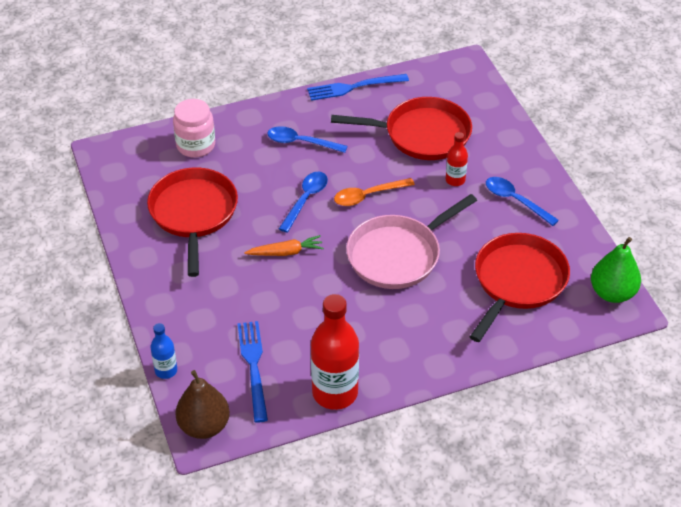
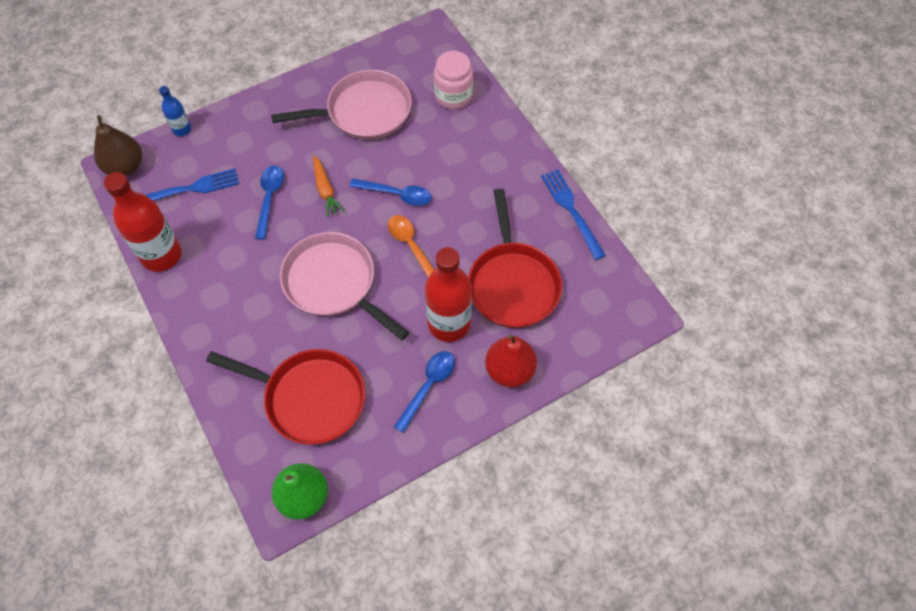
camera: 80 degrees right, 15 degrees up
(193, 214) = (364, 112): red pan -> pink pan
(301, 142) = (476, 178): blue spoon -> blue spoon (269, 198)
(455, 180) = (449, 323): red bottle -> red bottle, size x2.00
(506, 148) = (509, 370): none -> red pear

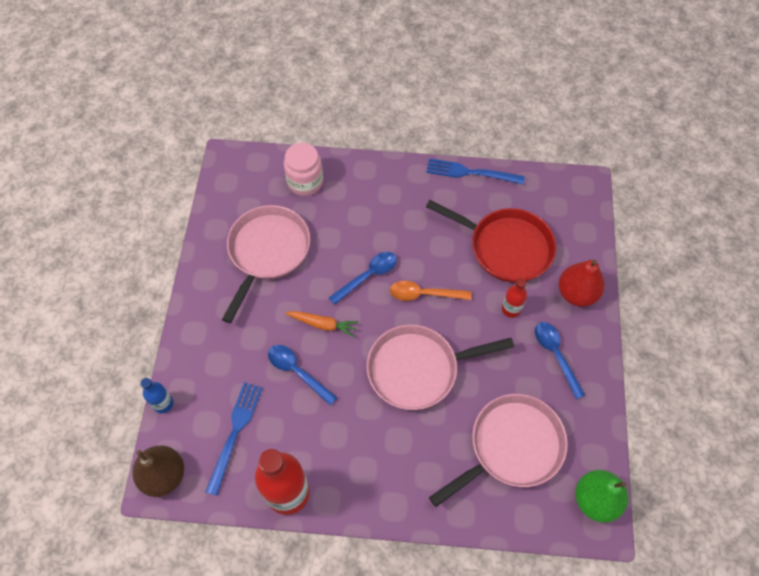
camera: 55 degrees left, 0 degrees up
(309, 398) = (511, 447): red pan -> pink pan
(449, 323) = (511, 309): red bottle -> red bottle, size x0.50

